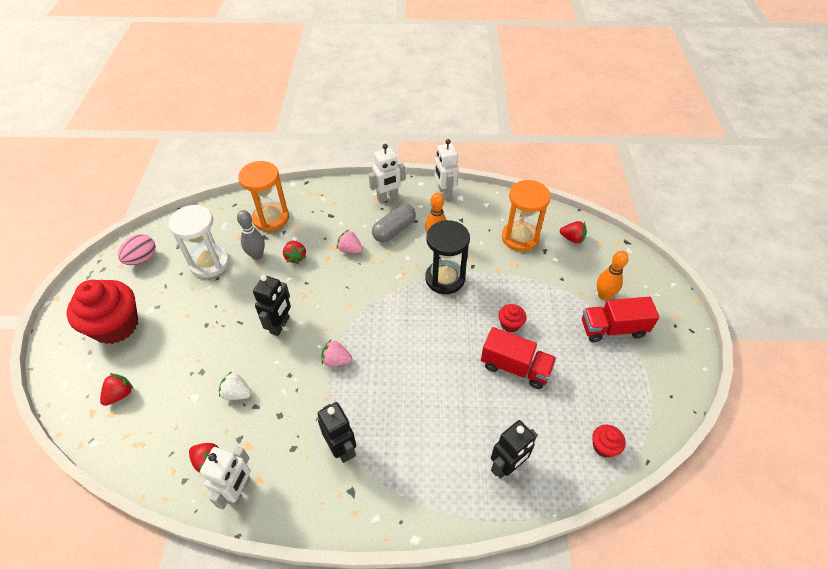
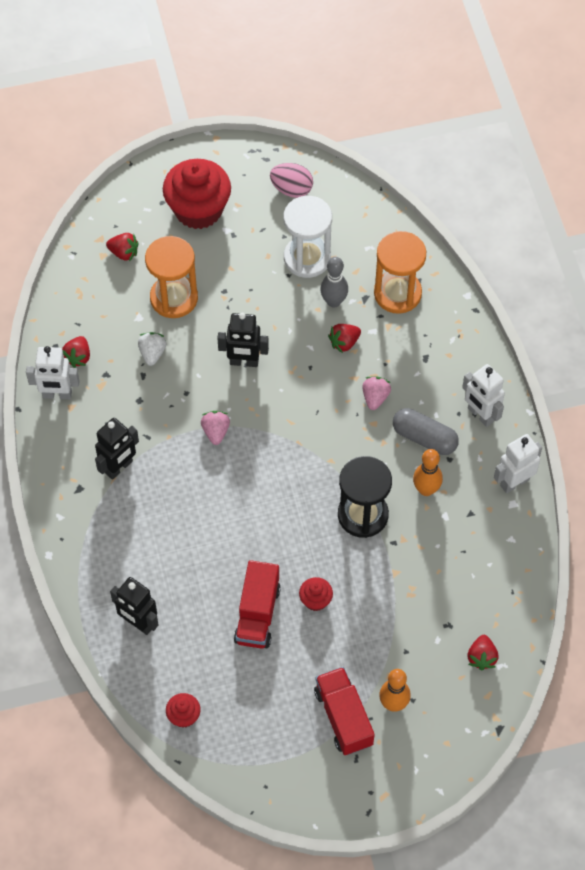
camera: 75 degrees right, 10 degrees up
(520, 238) = (461, 591): orange hourglass -> orange hourglass (174, 298)

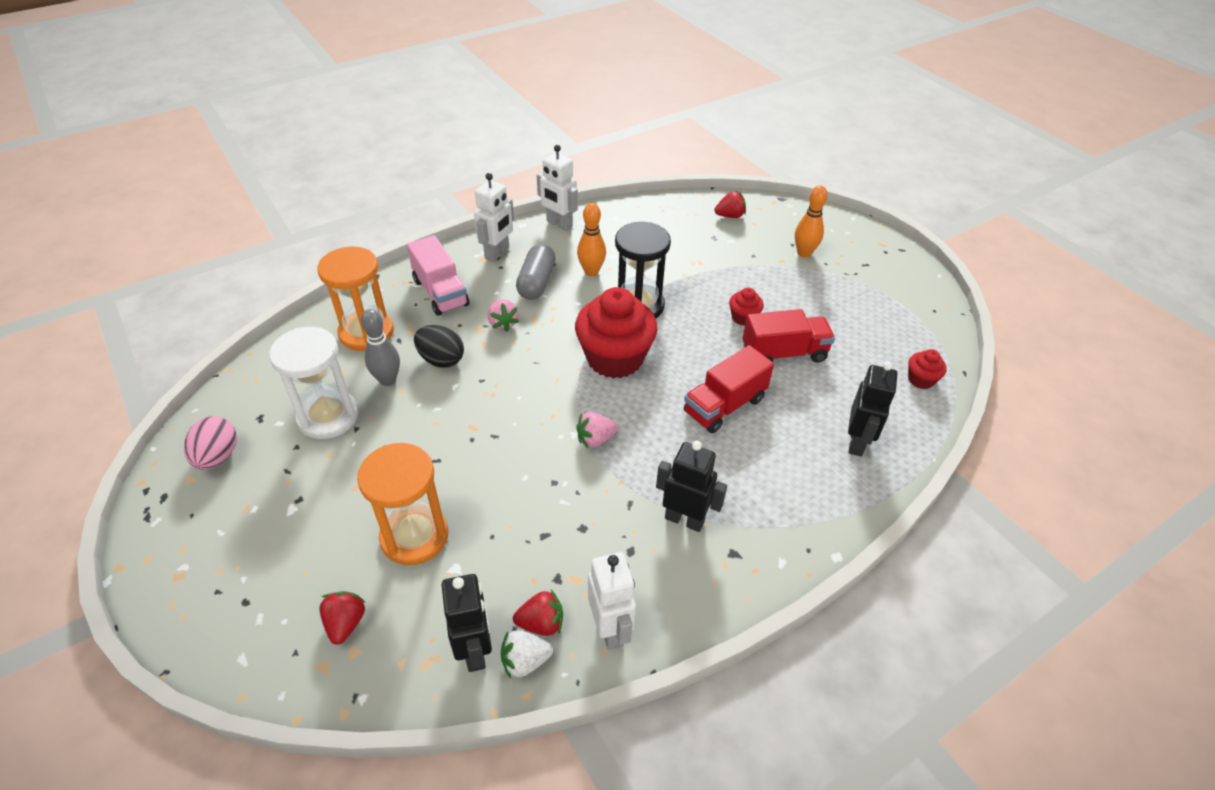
camera: 110 degrees left, 15 degrees down
(152, 353) = (508, 534): white strawberry -> white strawberry (525, 661)
(198, 209) = (257, 551): red cupcake -> red cupcake (615, 358)
(244, 362) = (492, 438): black robot -> black robot (475, 650)
(343, 717) = (838, 278): red truck -> red truck (724, 405)
(344, 342) = (441, 360): red strawberry -> black egg
(375, 397) = (503, 323): pink strawberry -> pink strawberry turned 105 degrees counterclockwise
(434, 357) = (440, 292): none -> pink truck

